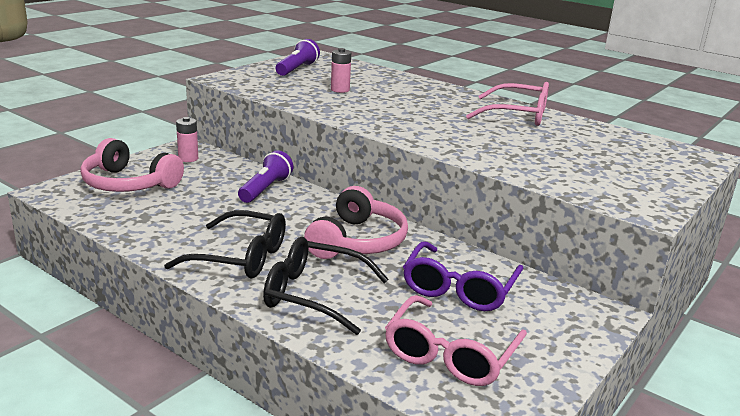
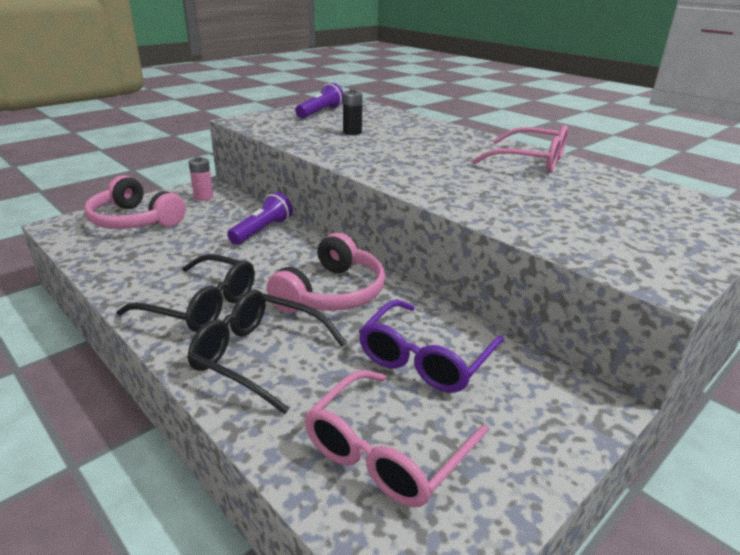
camera: 10 degrees right, 5 degrees up
(340, 90) = (352, 132): pink battery -> black battery

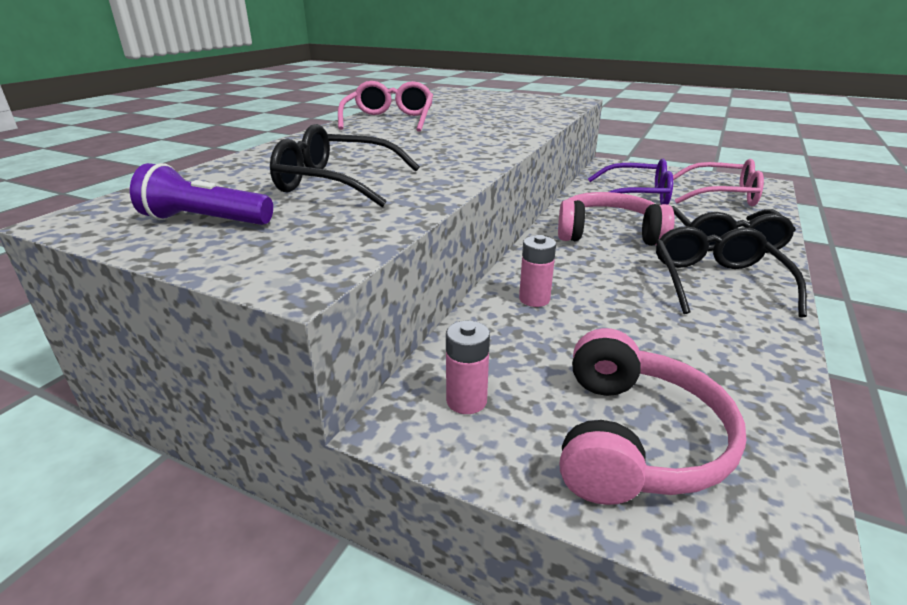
camera: 110 degrees left, 0 degrees up
(262, 231) = (534, 299): purple flashlight -> pink battery
(352, 132) = (335, 183): black battery -> black glasses

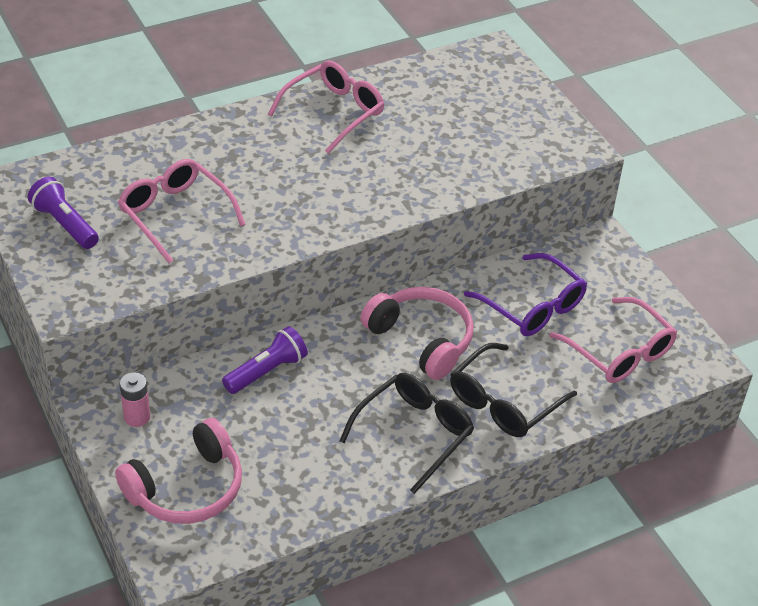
camera: 35 degrees right, 15 degrees up
(335, 183) = (175, 214): black glasses -> pink glasses
(534, 299) = (266, 371): pink battery -> purple flashlight

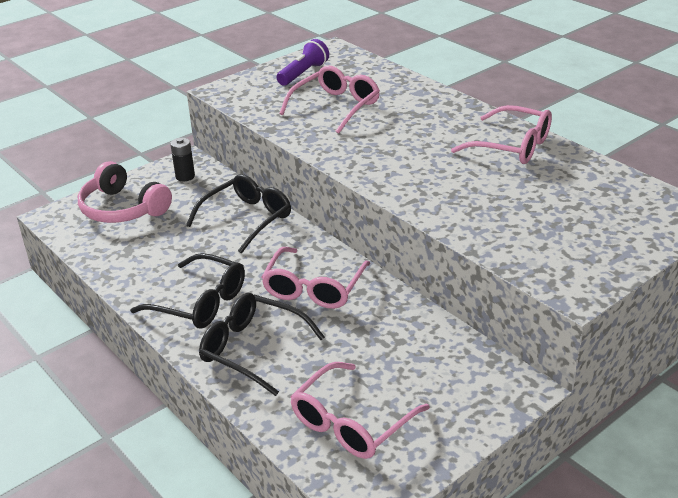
camera: 80 degrees right, 10 degrees down
(137, 417) = (185, 176): pink battery -> black battery
(266, 371) = (247, 219): purple flashlight -> black glasses
(421, 340) = (314, 288): pink headphones -> pink glasses
(533, 307) = (390, 350): purple glasses -> none

